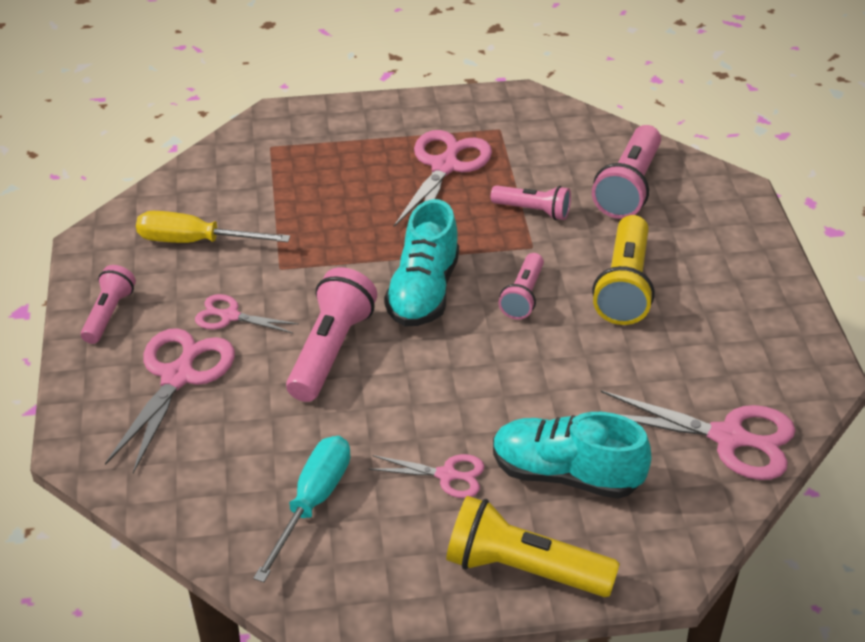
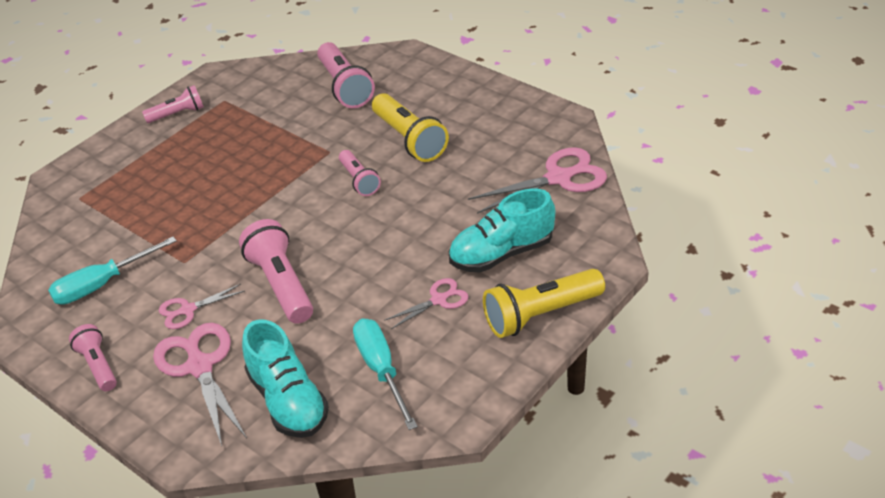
camera: 40 degrees left, 0 degrees up
(195, 241) = (102, 284): yellow screwdriver -> turquoise screwdriver
(423, 292) = (296, 216): turquoise shoe -> turquoise shoe (288, 401)
(445, 167) = (217, 141): pink scissors -> none
(533, 211) = (305, 132): pink flashlight -> pink flashlight (177, 114)

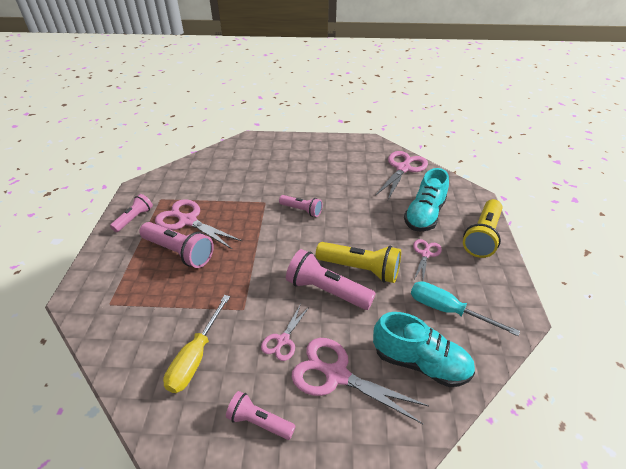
camera: 40 degrees left, 0 degrees up
(102, 284) = (196, 357): turquoise screwdriver -> yellow screwdriver
(226, 140) = (188, 221): none -> pink scissors
(345, 87) = (233, 165): pink flashlight -> pink flashlight (179, 252)
(409, 139) = (304, 178): yellow flashlight -> yellow flashlight (360, 269)

